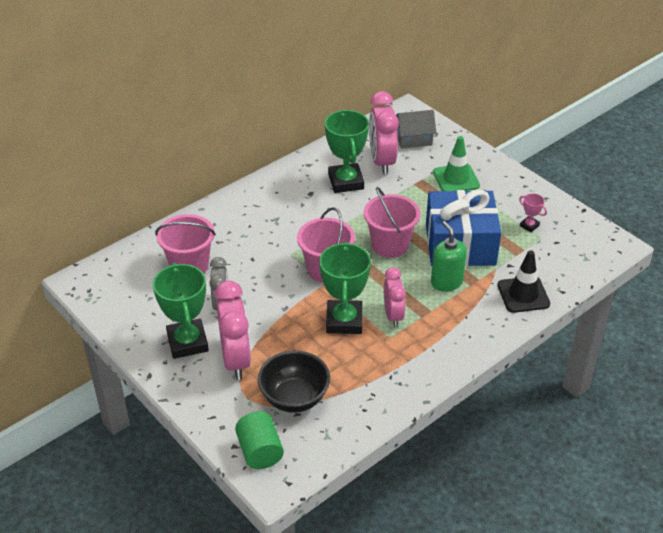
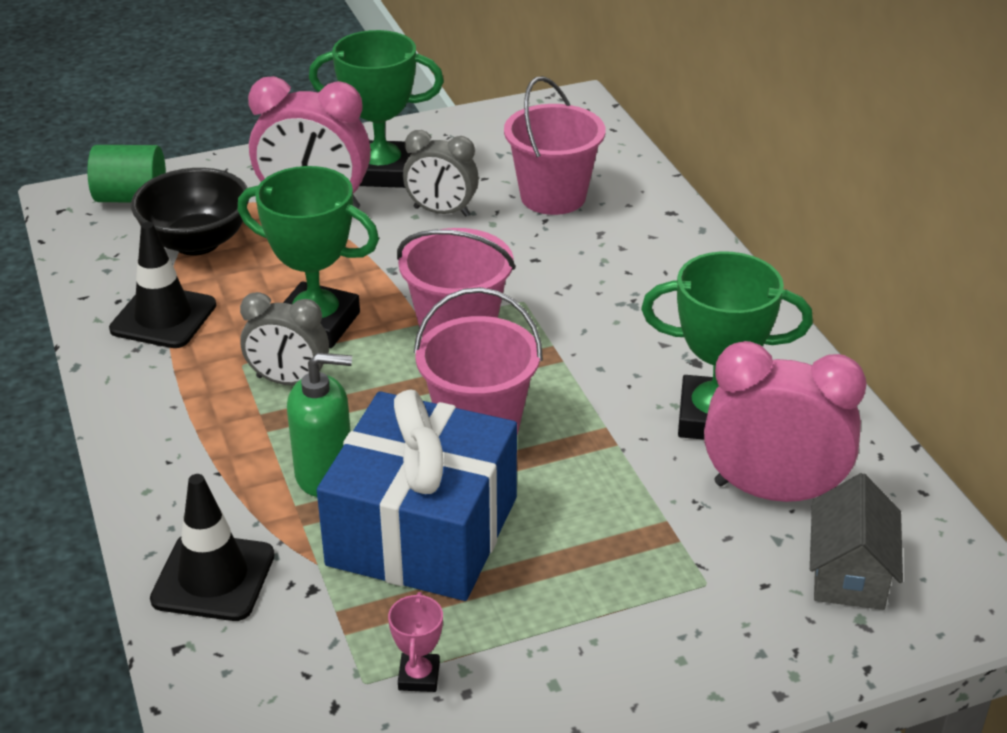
camera: 110 degrees right, 5 degrees down
(369, 383) = (163, 317): none -> black traffic cone
(393, 315) = (289, 381): pink clock -> grey clock
(456, 179) = (657, 601): green traffic cone -> none
(529, 226) = (419, 676): pink trophy -> pink trophy turned 60 degrees counterclockwise

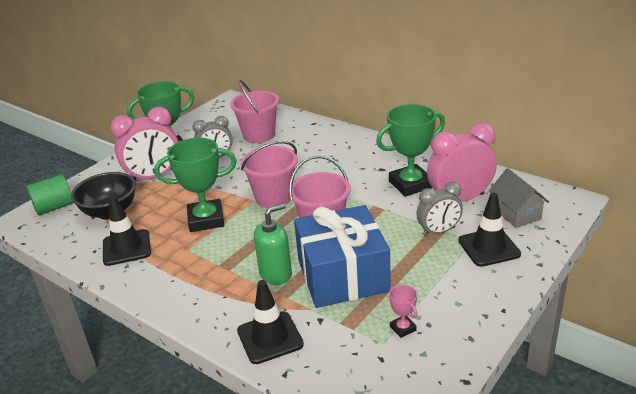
camera: 30 degrees left, 5 degrees down
(289, 381) = (218, 247): grey clock -> grey clock (438, 231)
(721, 612) = (489, 247): none -> black traffic cone

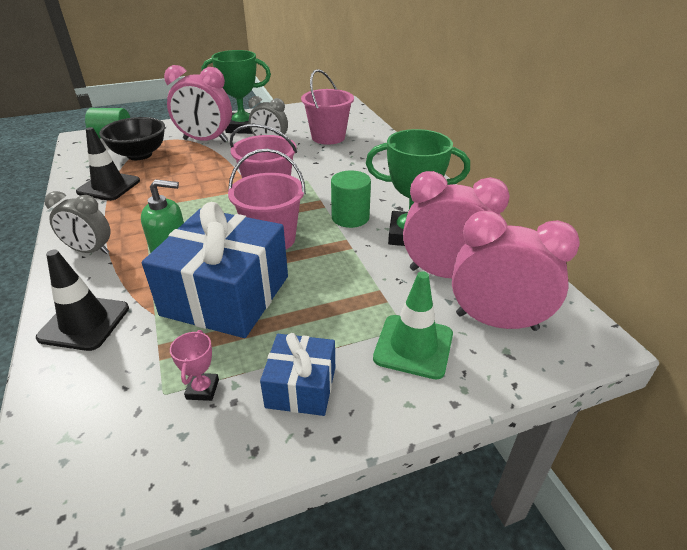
camera: 30 degrees right, 5 degrees up
(206, 220) = (192, 189): green trophy -> none
(357, 190) = (350, 217): none -> green cylinder
(438, 231) = (378, 298): grey clock -> grey clock (90, 251)
(455, 298) = (301, 387): none -> blue gift
(489, 247) = (413, 346): black traffic cone -> green traffic cone
(516, 213) = (496, 321): grey house -> pink clock

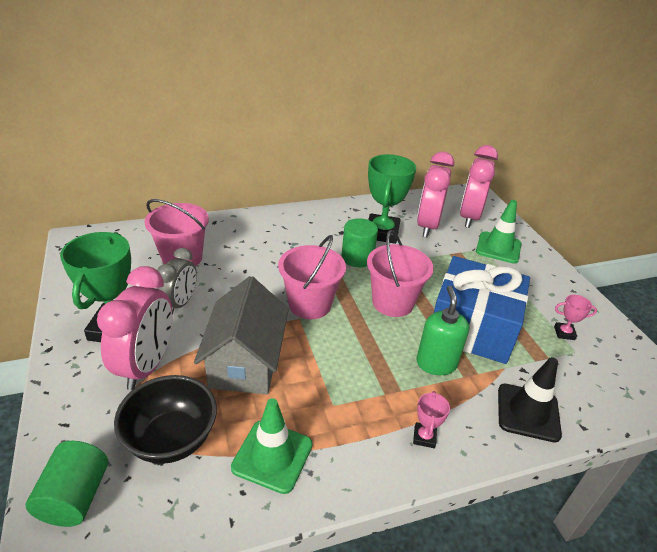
camera: 90 degrees left, 0 degrees up
(90, 251) = (424, 437): grey clock -> pink trophy
(109, 186) = (272, 456): black traffic cone -> green traffic cone
(200, 171) = (245, 362): none -> grey house
(301, 387) = (545, 291): blue gift -> none

